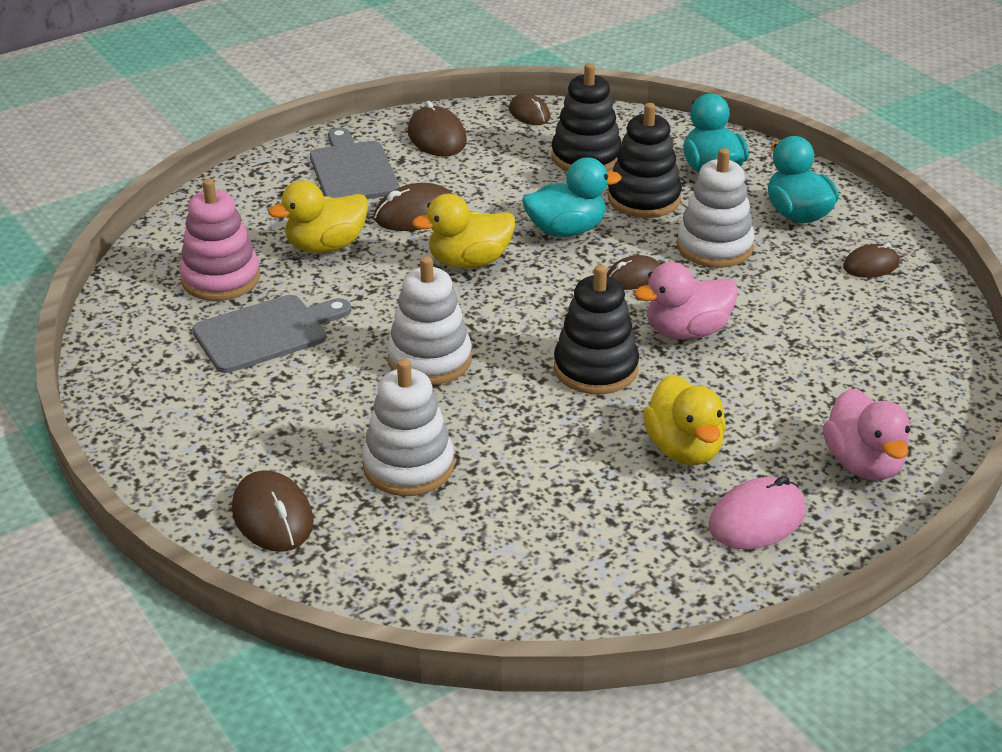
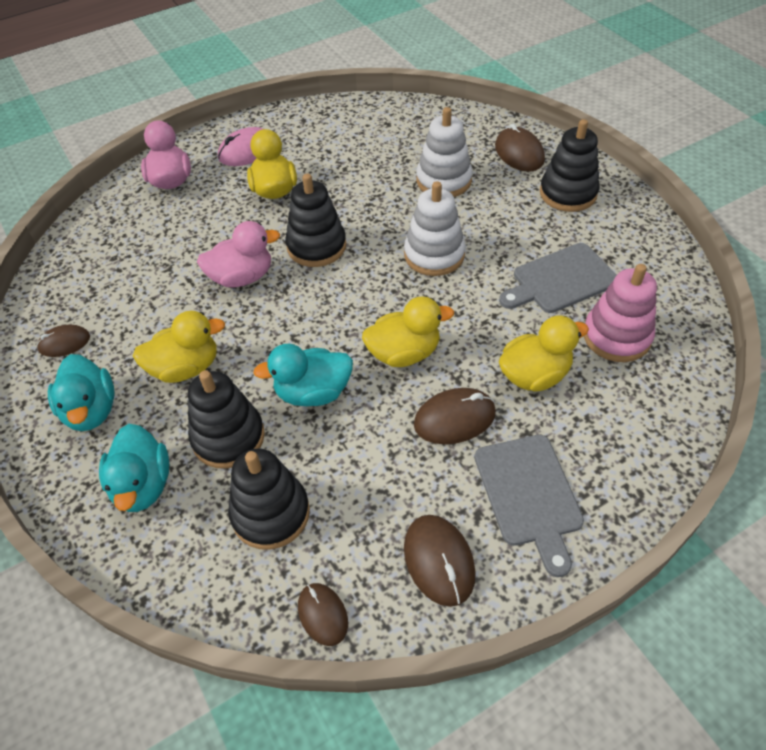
camera: 175 degrees left, 15 degrees up
(214, 446) = (568, 193): none -> black stacking toy
(634, 277) = (266, 333): brown mouse -> none
(714, 247) = (186, 368): white stacking toy -> yellow duck

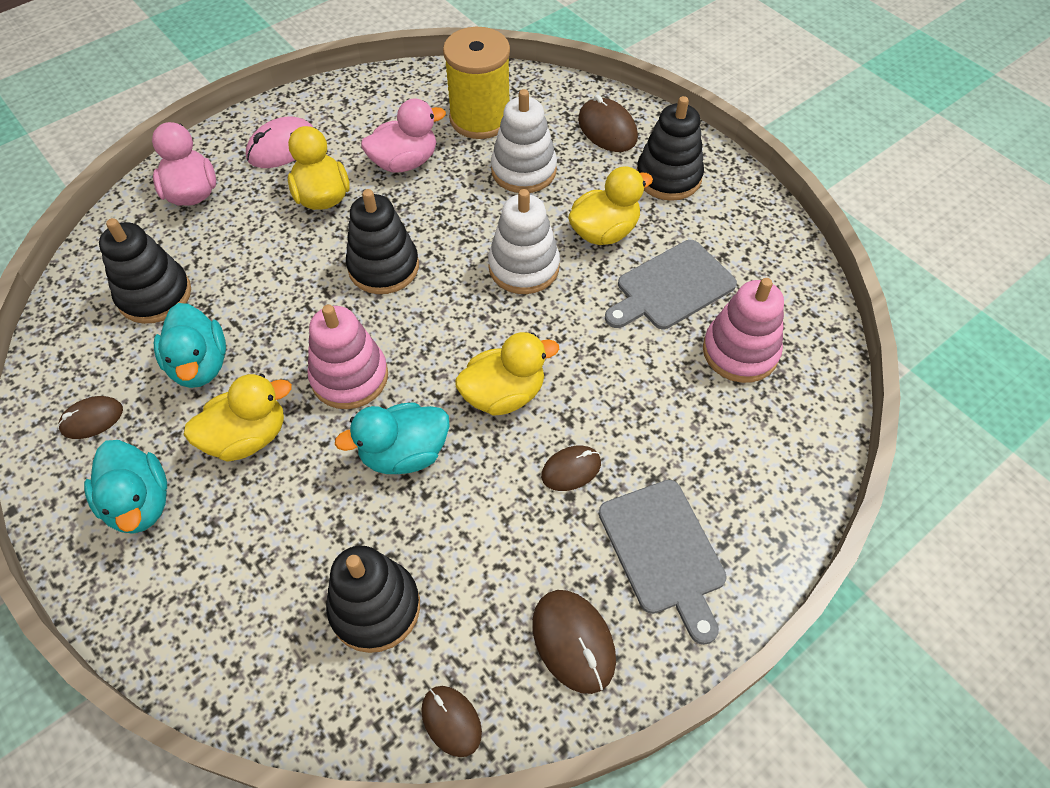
camera: 10 degrees left, 5 degrees up
(143, 485) = (218, 590): turquoise duck -> turquoise duck (200, 365)
(228, 437) = (312, 519): black stacking toy -> black stacking toy (154, 295)
(242, 277) = (299, 314): pink duck -> pink duck (405, 162)
(276, 328) = (349, 377): none -> pink stacking toy
(412, 139) = (480, 118): none -> yellow spool
(454, 419) = (571, 469): brown mouse -> brown mouse, size x0.66
(534, 375) = (654, 407): yellow duck -> yellow duck (604, 232)

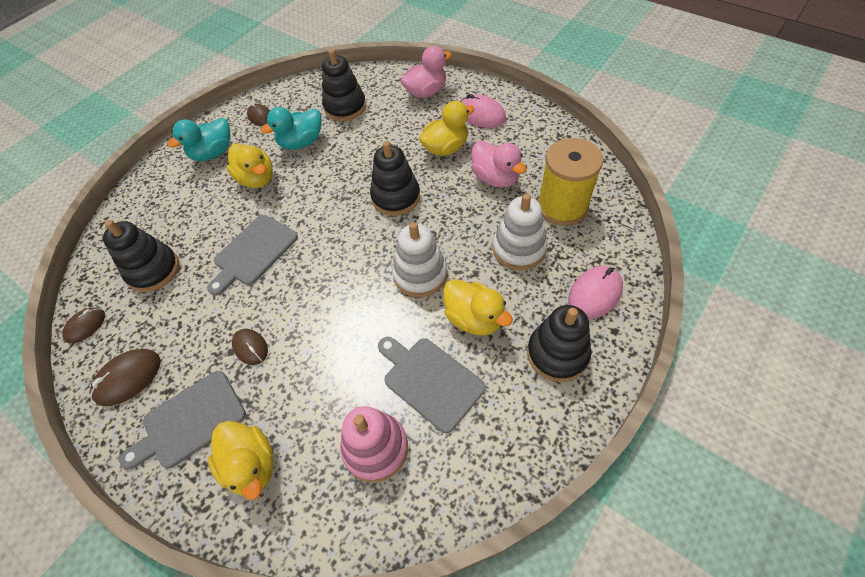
camera: 80 degrees right, 0 degrees up
(349, 377) = (305, 209): pink stacking toy -> none
(404, 453) = (253, 252): turquoise duck -> grey cutting board
(504, 394) = (305, 292): yellow duck -> yellow duck (251, 465)
(607, 129) = (595, 294): brown mouse -> pink mouse

